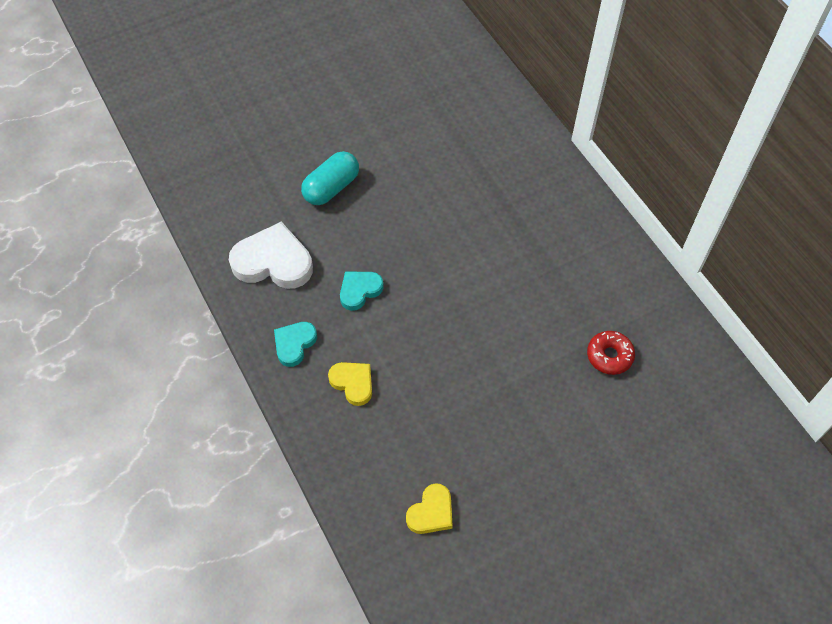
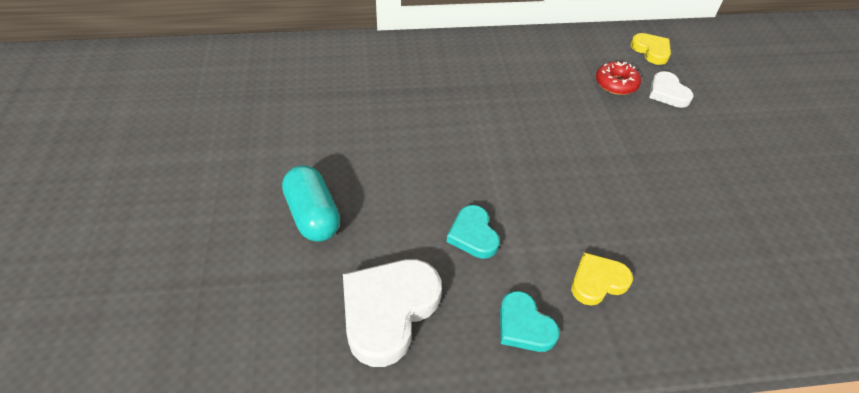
camera: 70 degrees left, 10 degrees down
(431, 512) = (772, 262): yellow heart -> yellow heart (651, 51)
(623, 405) = (667, 93): none -> white heart

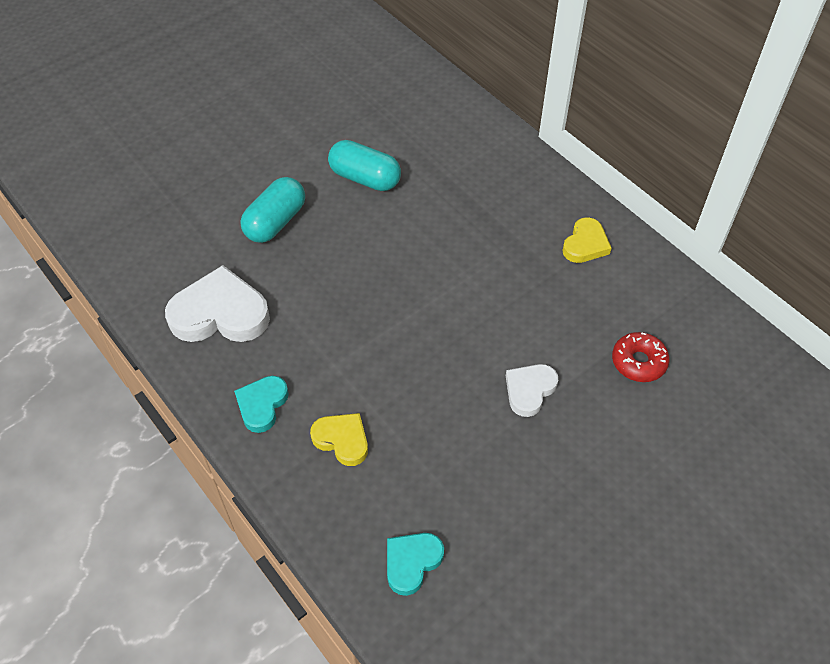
camera: 60 degrees right, 5 degrees up
(322, 134) = (365, 178): none -> turquoise capsule
(473, 235) = (330, 331): turquoise heart -> turquoise heart (412, 562)
(651, 51) = (738, 375): yellow heart -> yellow heart (585, 244)
(667, 93) = (668, 415): white heart -> white heart (529, 390)

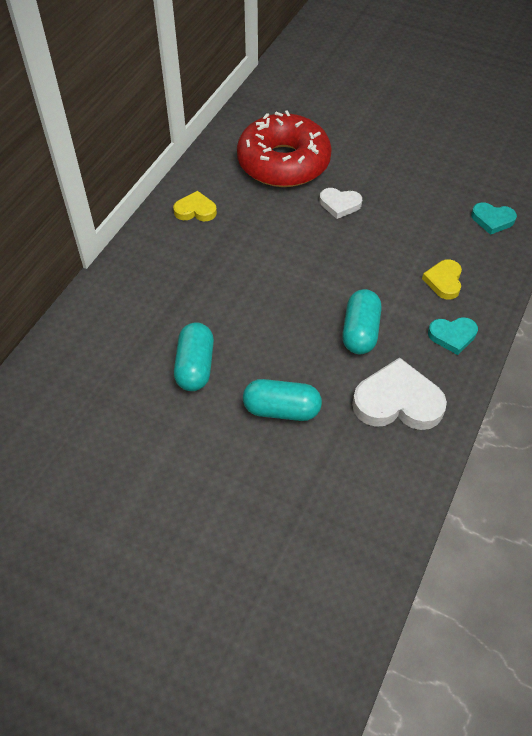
camera: 115 degrees left, 0 degrees up
(220, 313) = (397, 401): white heart -> white heart turned 120 degrees clockwise
(322, 321) = (360, 332): none -> turquoise capsule
(638, 362) = (283, 163): red donut -> red donut, size x2.42

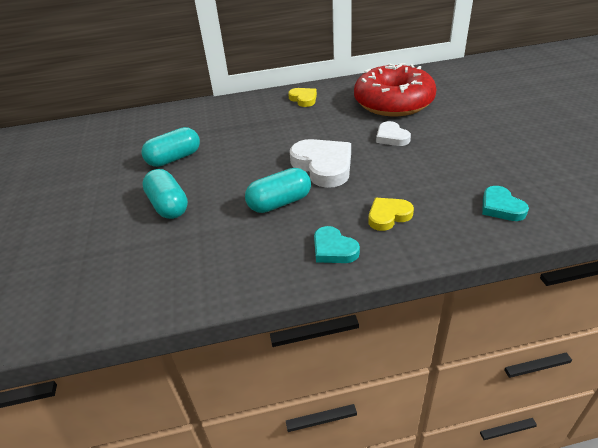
camera: 55 degrees right, 15 degrees down
(397, 401) = (228, 254): white heart -> white heart (323, 166)

